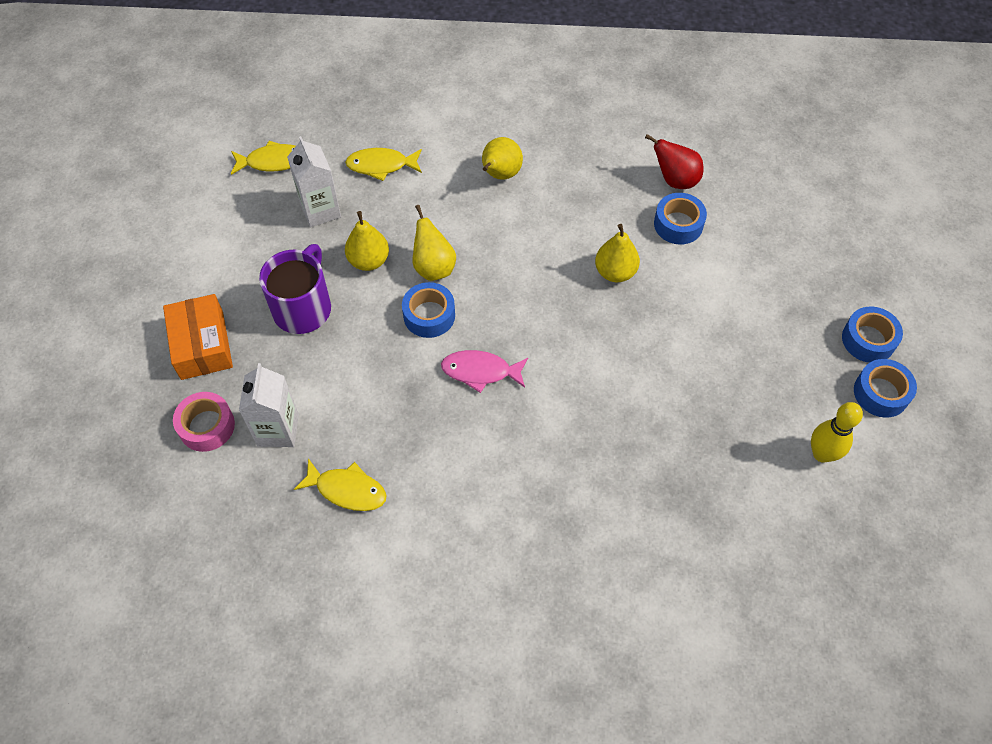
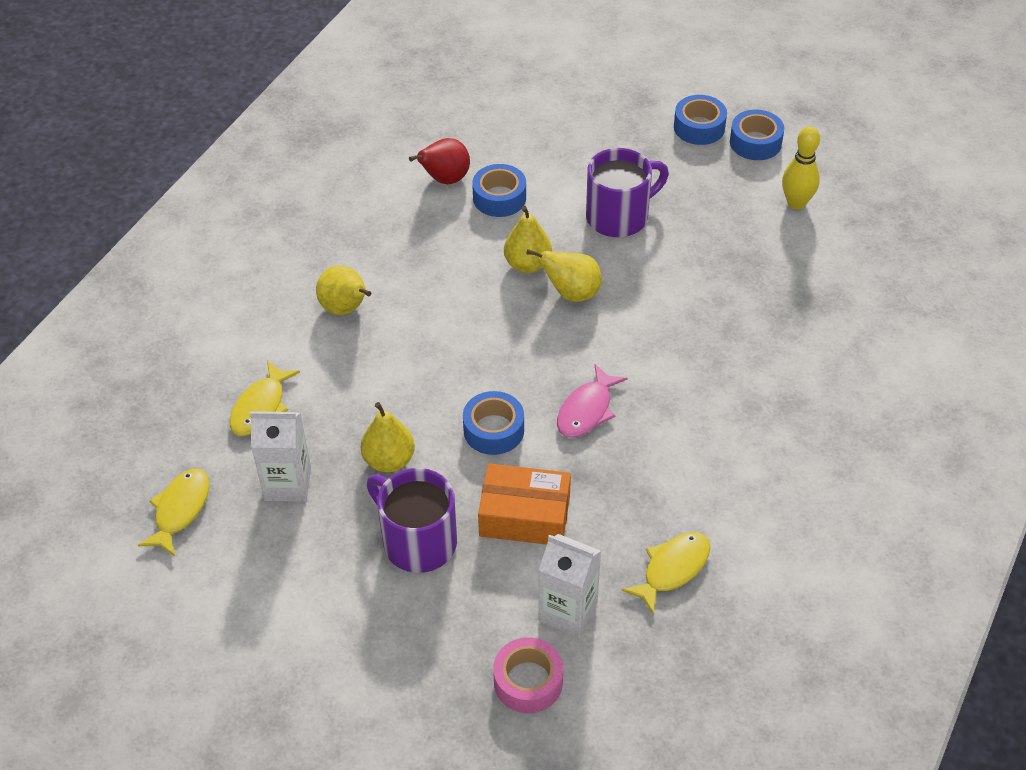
camera: 65 degrees left, 10 degrees down
(202, 345) = (412, 657): orange box -> orange box (524, 516)
(433, 267) = (433, 406): yellow pear -> yellow pear (571, 293)
(712, 317) = (619, 216): none -> purple mug

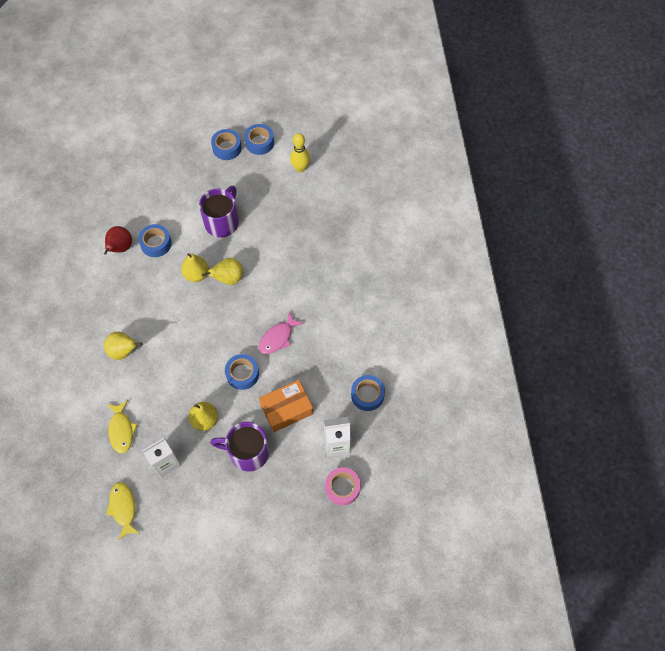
camera: 35 degrees left, 15 degrees up
(587, 410) = (278, 338): pink fish -> pink fish turned 45 degrees clockwise
(672, 569) = (367, 395): yellow fish -> blue tape

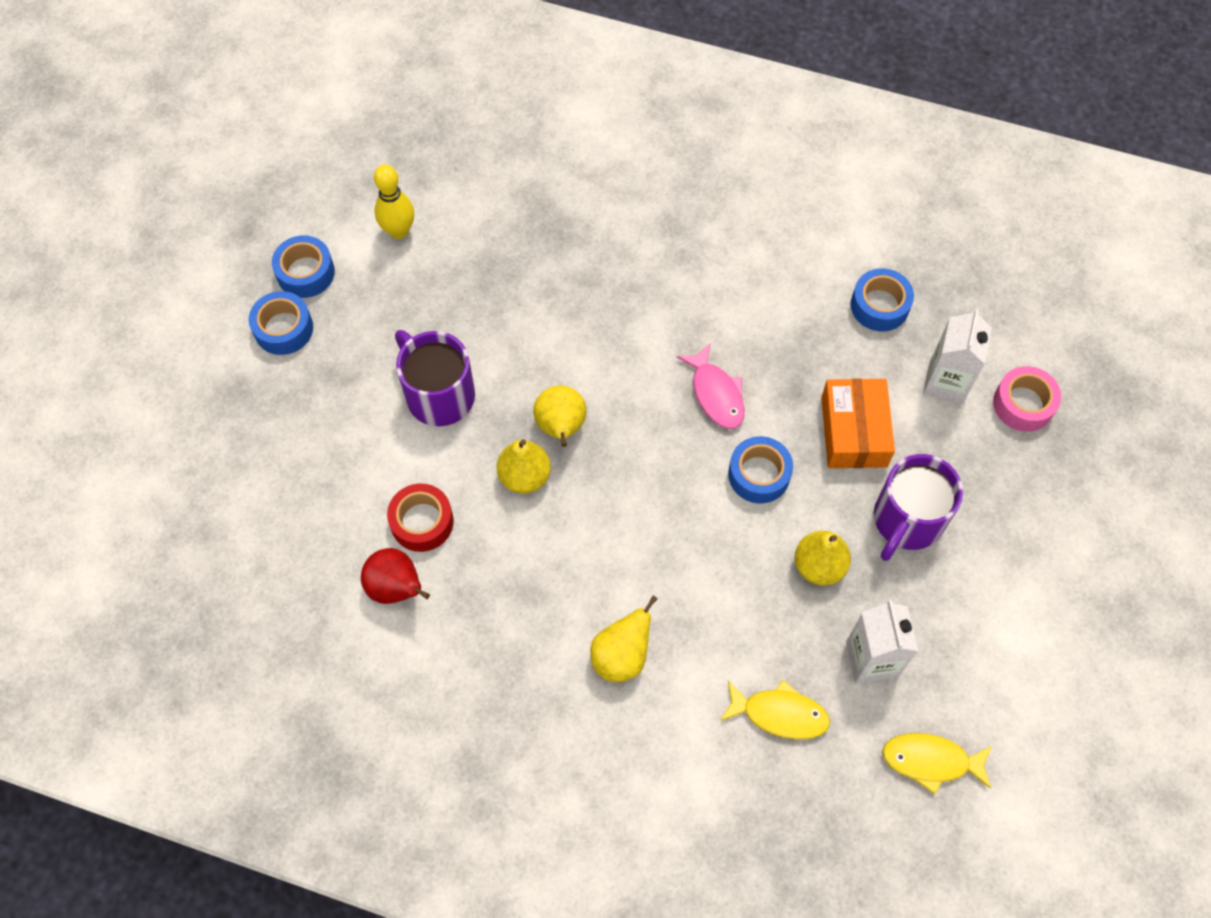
camera: 65 degrees left, 0 degrees up
(156, 243) = (422, 522): blue tape -> red tape

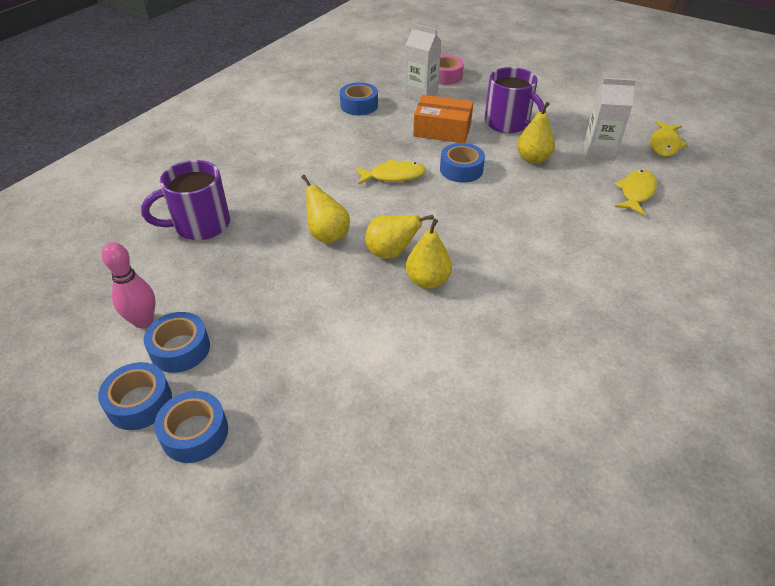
camera: 75 degrees left, 20 degrees down
(372, 277) = (180, 349): none -> blue tape
(396, 588) = (515, 383): red pear -> none
(399, 231) = (143, 321): yellow bowling pin -> pink bowling pin
(422, 522) = (452, 353): red tape -> none
(438, 394) = (328, 321): purple mug -> purple mug (200, 225)
(621, 656) = (591, 255): yellow pear -> yellow pear (327, 235)
(716, 394) = (393, 176): pink fish -> yellow fish

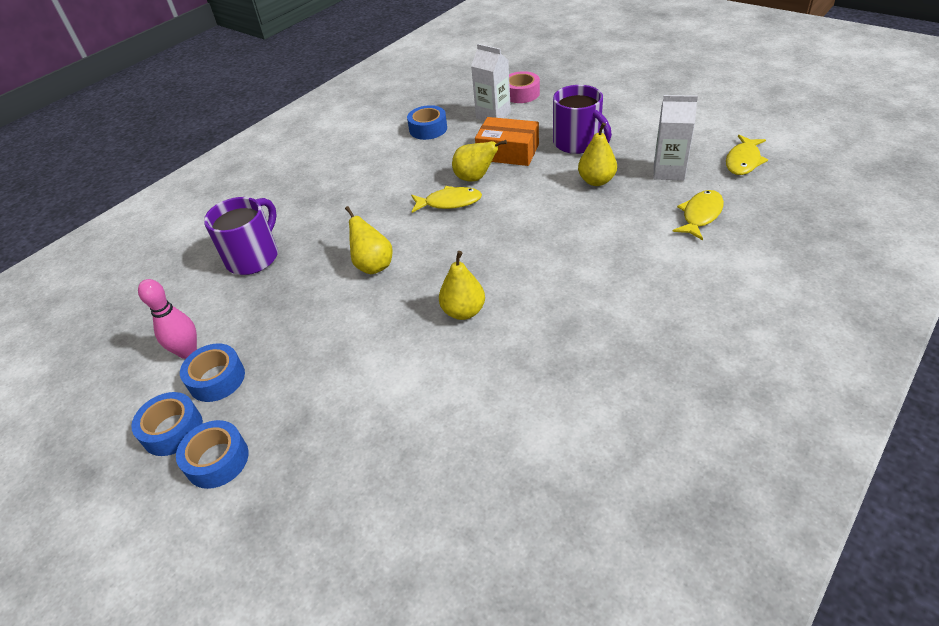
camera: 10 degrees right, 0 degrees up
(200, 225) = (254, 257): purple mug -> purple mug turned 135 degrees clockwise
(391, 253) = (432, 283): yellow pear -> yellow pear (475, 178)
(461, 169) = (519, 194): blue tape -> none

